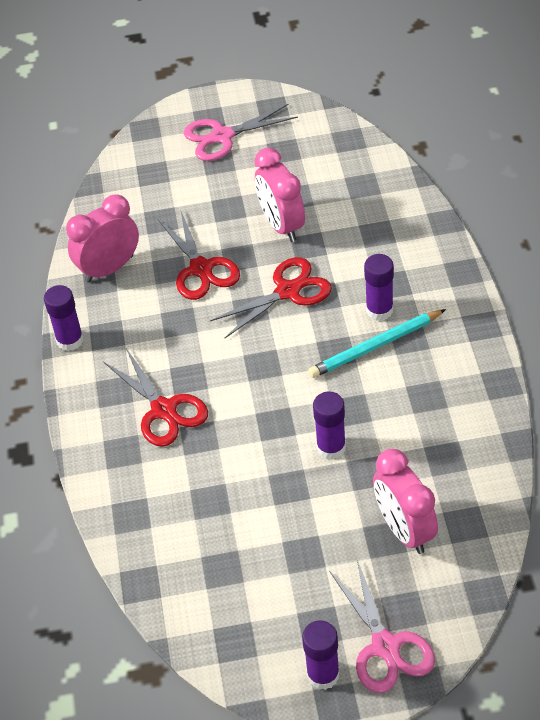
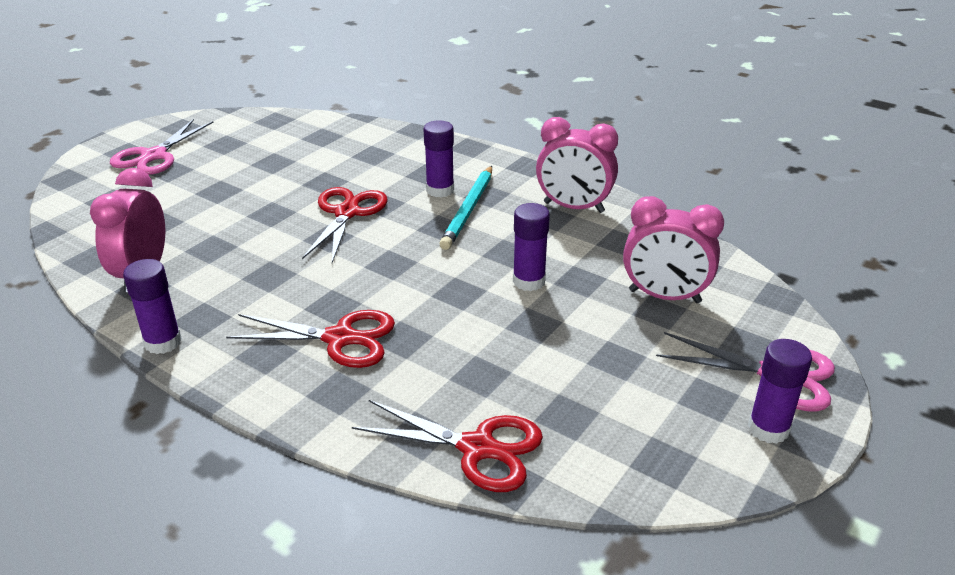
camera: 50 degrees left, 15 degrees down
(201, 269) = (244, 234): red scissors -> red scissors (477, 448)
(282, 225) = (284, 181): pink clock -> pink clock (573, 207)

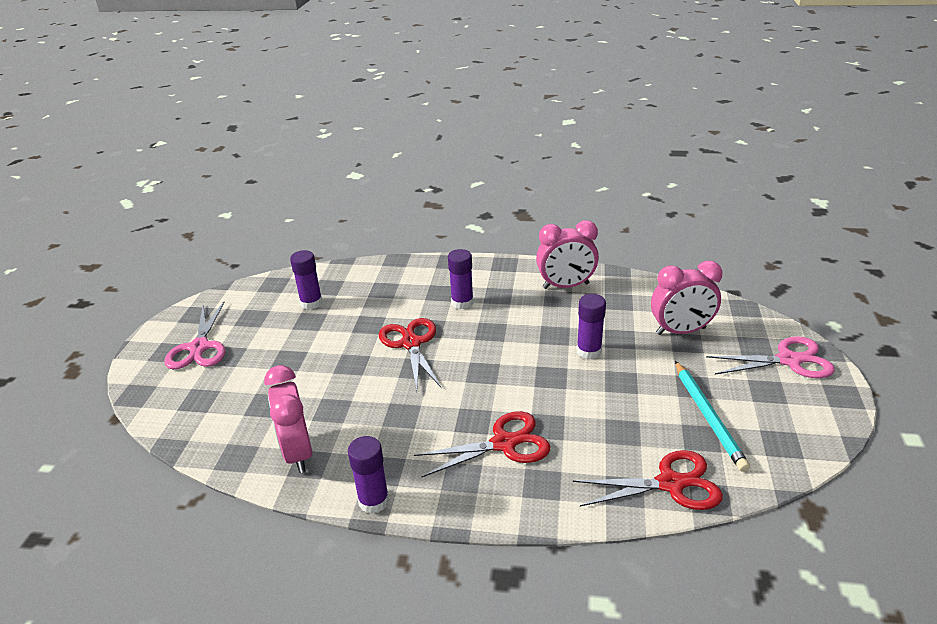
camera: 25 degrees left, 0 degrees up
(468, 209) = (497, 311): turquoise pencil -> turquoise pencil (707, 416)
(768, 429) = (816, 397): purple glue stick -> purple glue stick (311, 303)

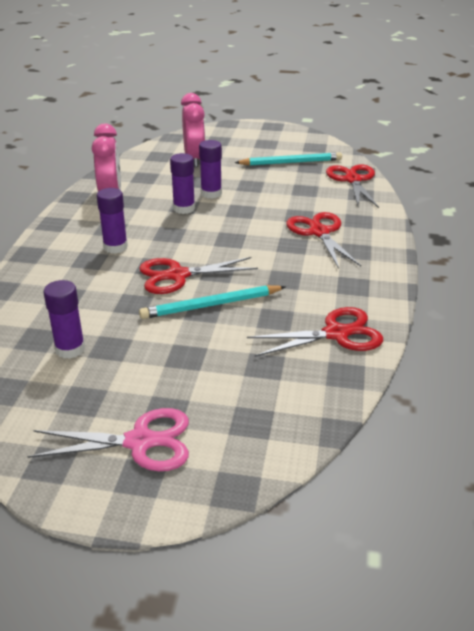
camera: 90 degrees left, 0 degrees up
(298, 452) = (336, 334): pink clock -> red scissors
(359, 368) = (211, 305): none -> turquoise pencil
(374, 501) = (388, 289): purple glue stick -> purple glue stick (184, 208)
(789, 360) = (236, 133): pink scissors -> none

